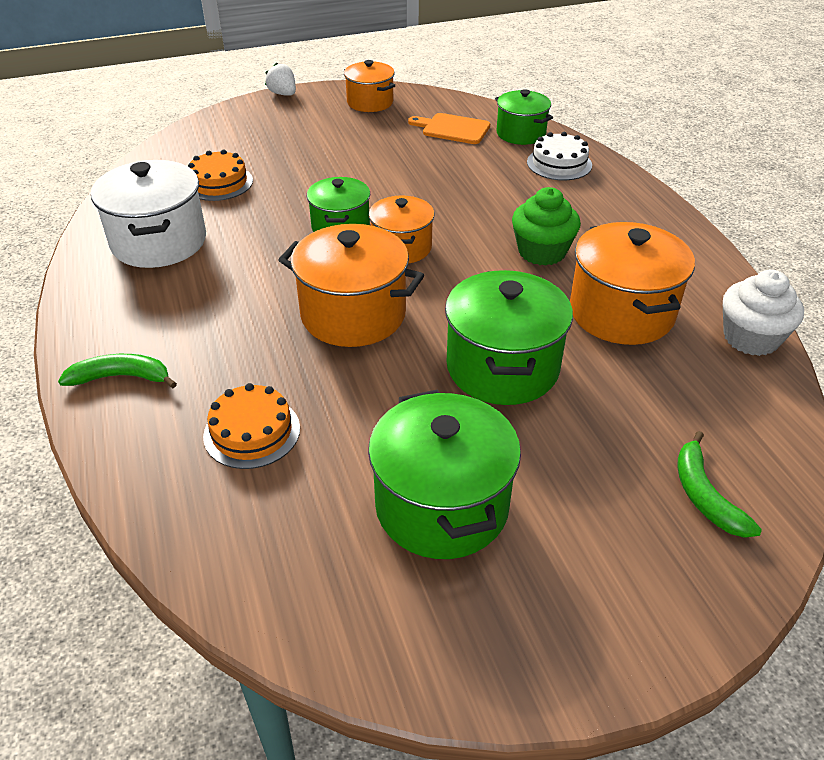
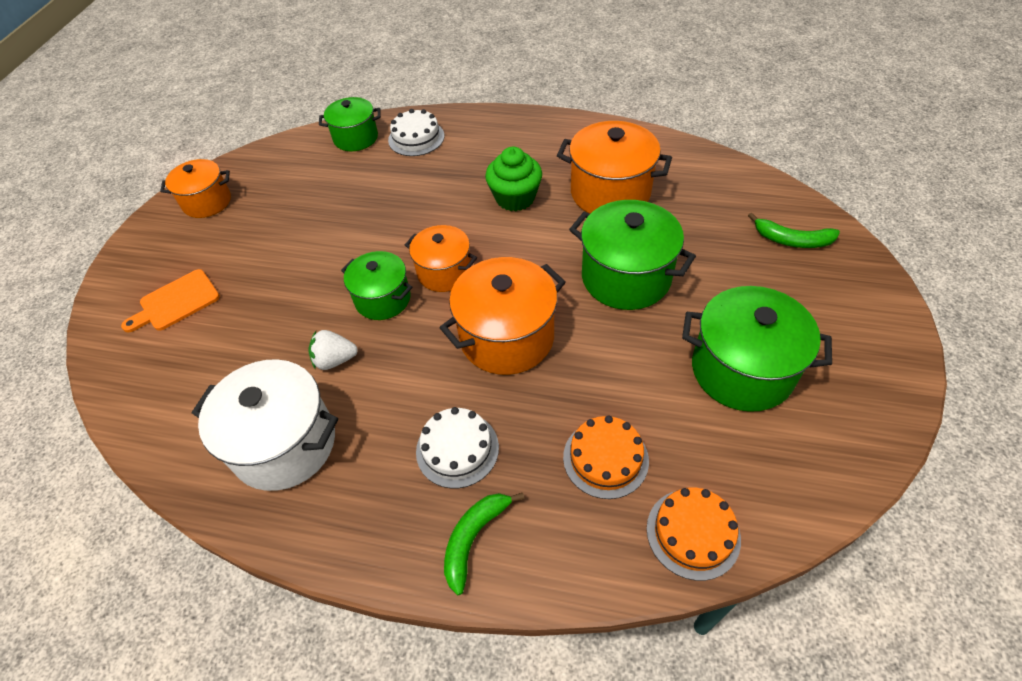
camera: 55 degrees left, 10 degrees up
(206, 333) = (457, 449): none -> white cake
(219, 183) = (227, 361): orange cake -> orange cake (693, 533)
(283, 94) = (118, 255): white strawberry -> white strawberry (335, 360)
(452, 129) = (307, 171): orange cutting board -> orange cutting board (176, 302)
(750, 338) = (673, 150): white cupcake -> none

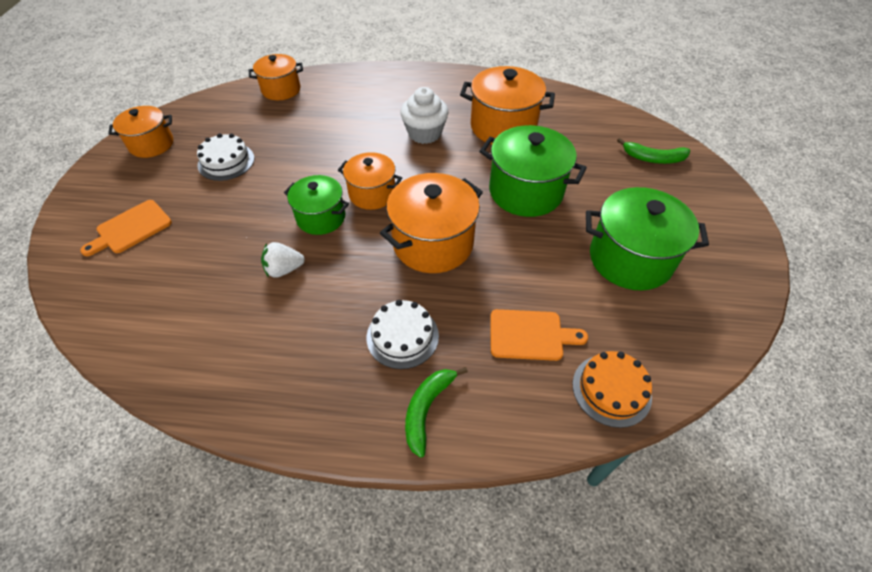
camera: 10 degrees left, 0 degrees up
(284, 444) = (246, 342): white pot -> none
(356, 138) = (281, 90): green pot -> orange pot
(416, 138) = (334, 89): white cake -> white cake (226, 161)
(515, 198) = (424, 133): green cupcake -> white cupcake
(605, 458) = (530, 335): orange cake -> orange cutting board

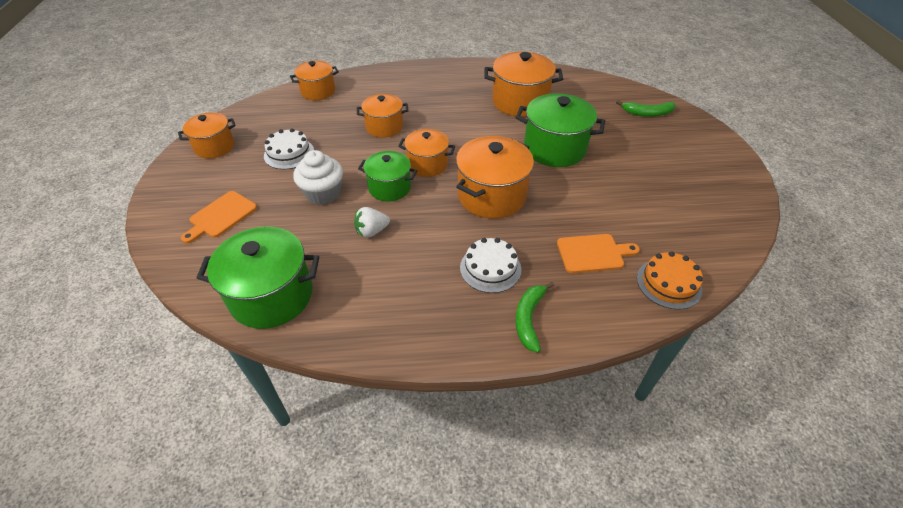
camera: 10 degrees left, 5 degrees down
(339, 141) = (384, 127): none -> orange pot
(424, 133) = (456, 113): white cupcake -> white cupcake (323, 193)
(630, 259) = (653, 188): green pot -> green pot (272, 296)

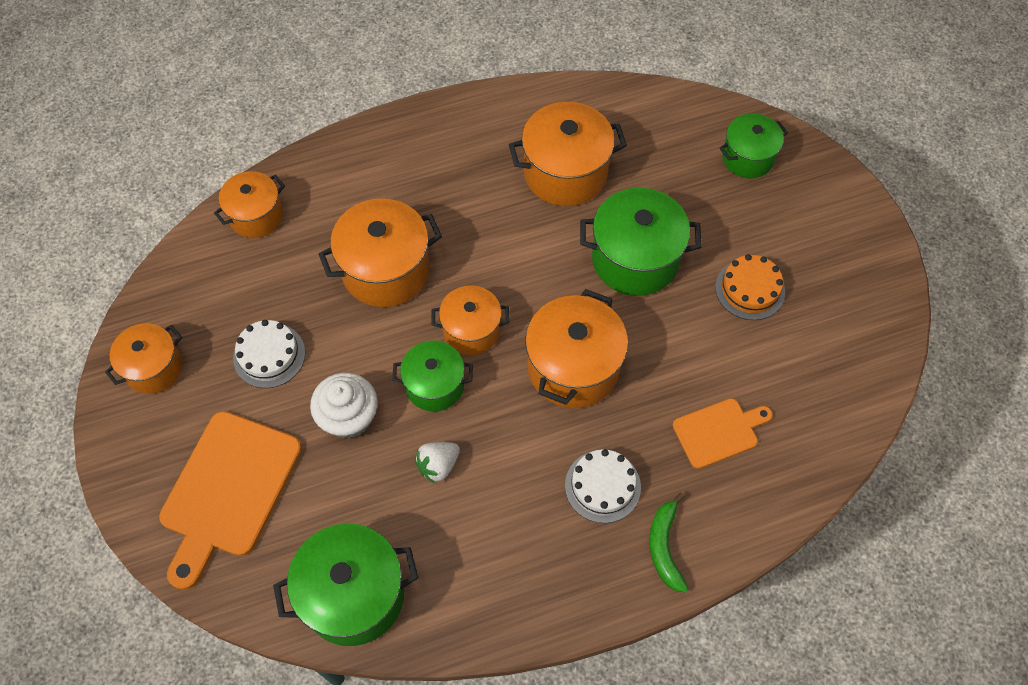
camera: 15 degrees left, 15 degrees up
(221, 216) = (228, 490): orange cutting board -> orange cutting board, size x1.76
(384, 127) = (385, 270): orange pot -> orange pot, size x1.58
(647, 113) = (748, 158): green banana -> green pot
(668, 283) = (812, 455): orange cake -> orange cake (750, 289)

